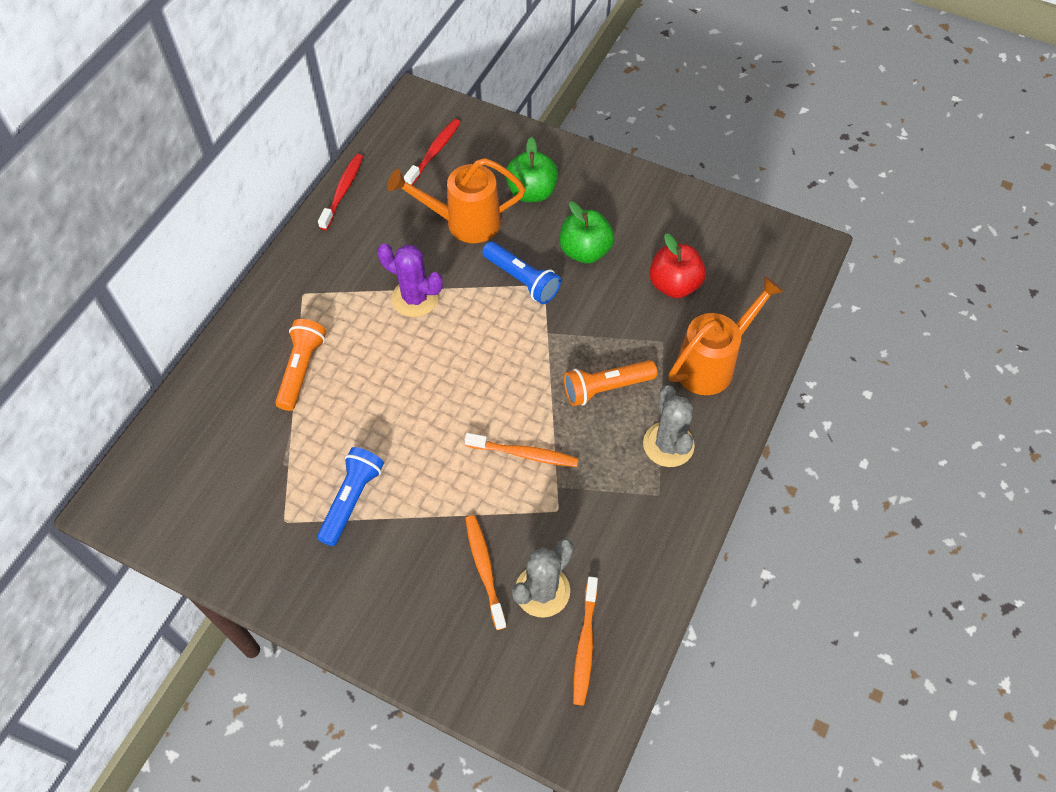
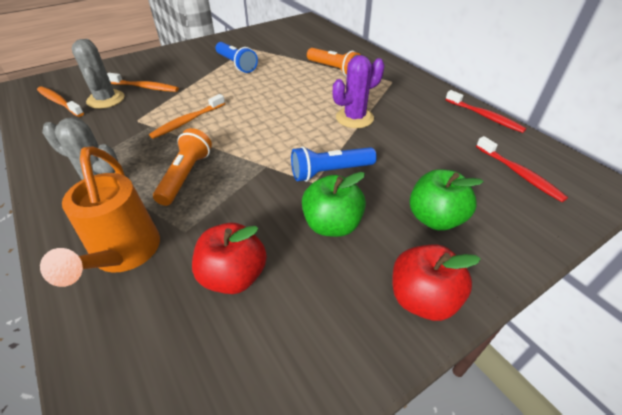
camera: 120 degrees right, 15 degrees down
(464, 222) = (417, 163): orange watering can -> none
(612, 180) = (422, 299): none -> red apple

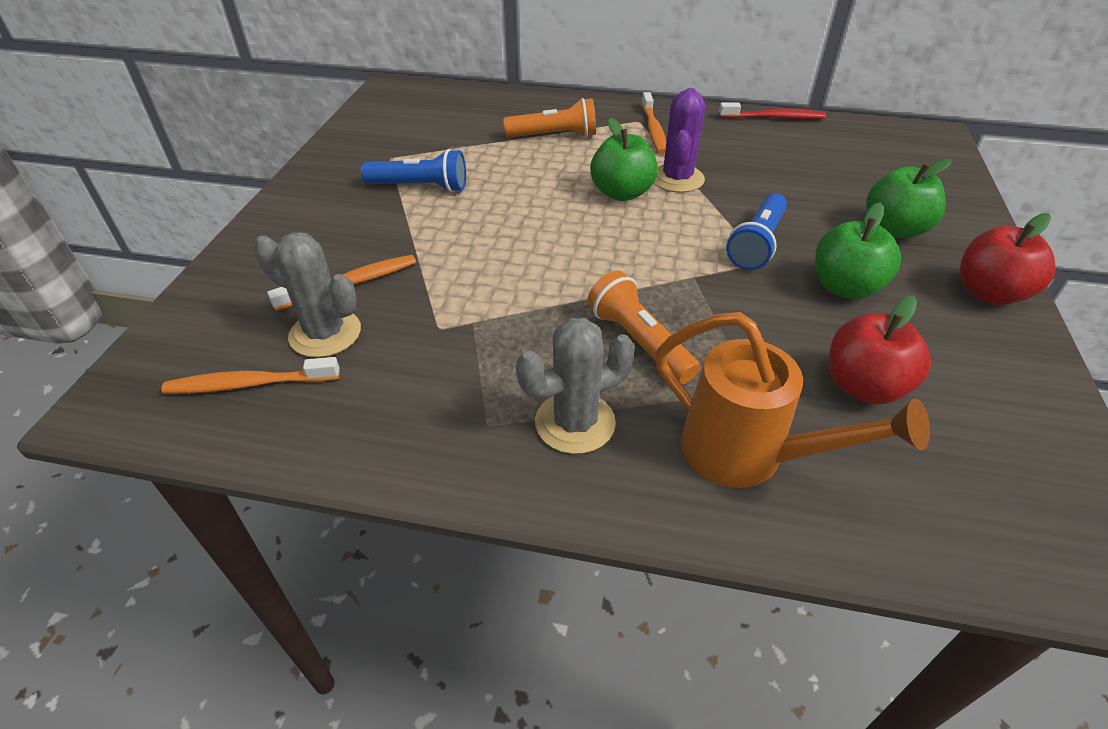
camera: 45 degrees left, 0 degrees up
(187, 121) = (510, 287): orange toothbrush -> orange toothbrush (653, 130)
(312, 110) = (621, 193): none -> green apple
(519, 174) = (878, 156): red toothbrush -> none

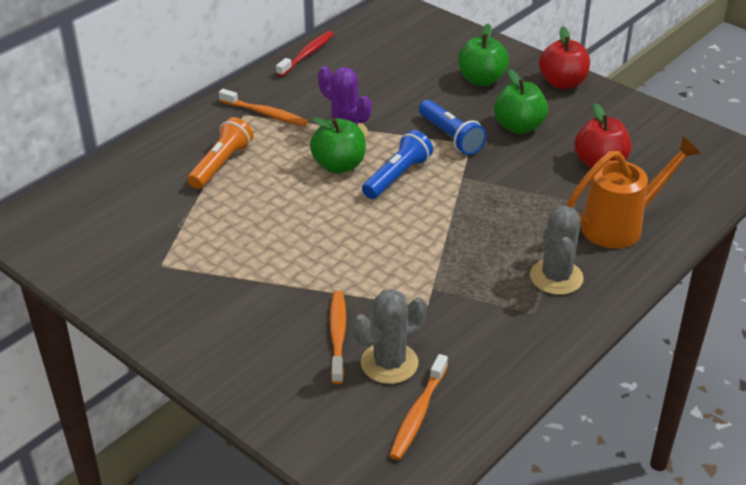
camera: 60 degrees left, 5 degrees down
(420, 187) = (230, 261): blue flashlight -> blue flashlight (397, 176)
(639, 342) = (506, 225): orange flashlight -> none

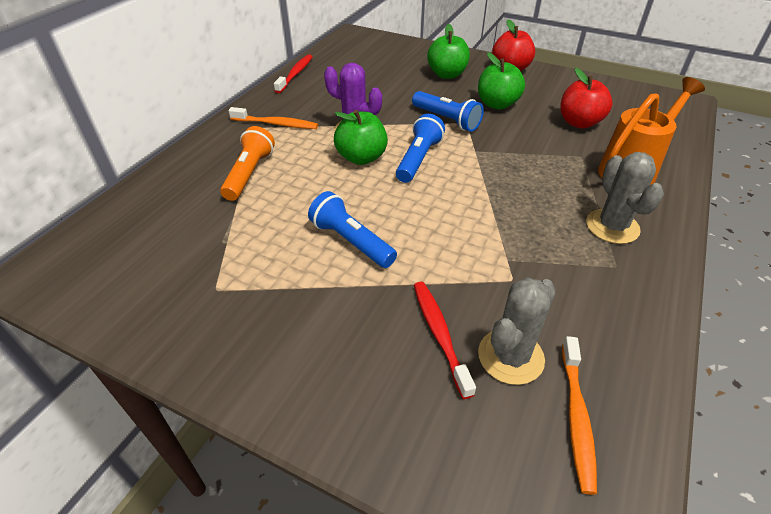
camera: 15 degrees left, 5 degrees up
(294, 246) = (351, 241): none -> blue flashlight
(337, 336) = (439, 334): orange toothbrush -> red toothbrush

